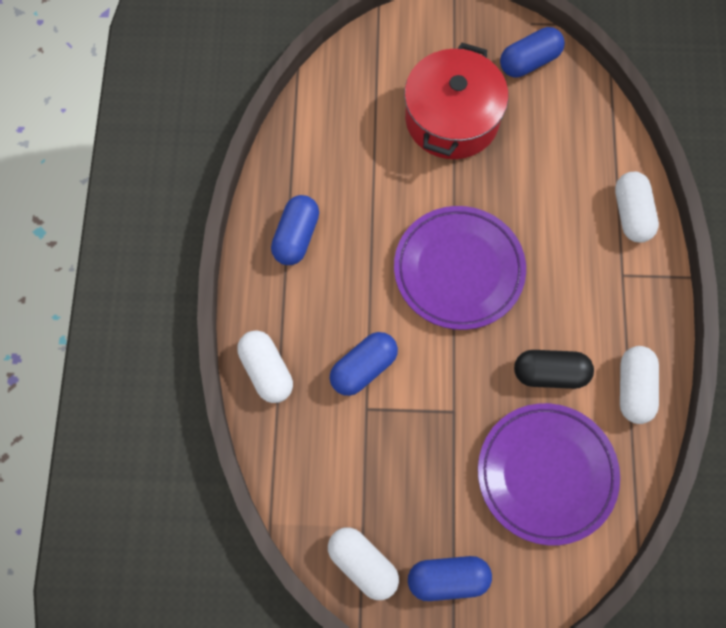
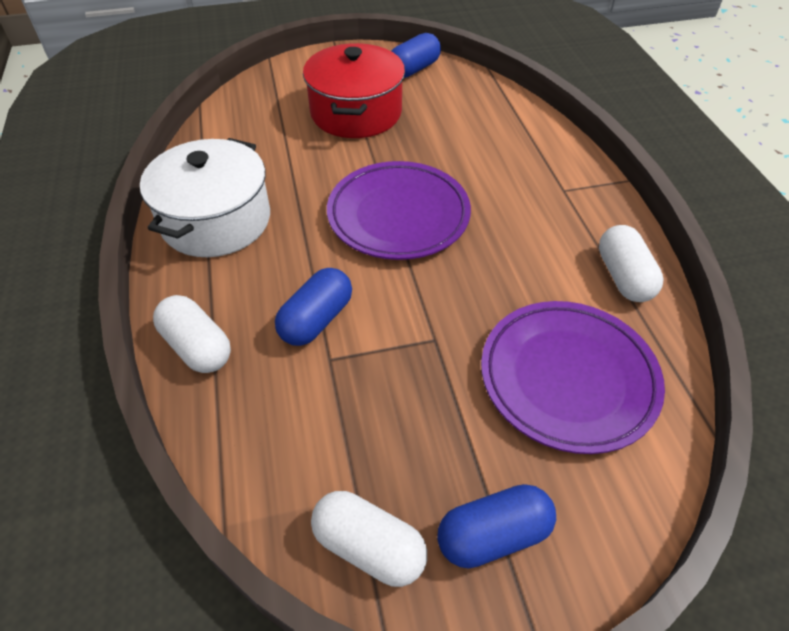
camera: 15 degrees left, 20 degrees down
(296, 237) = (216, 220): blue capsule -> white pot
(550, 374) = (529, 282): black capsule -> none
(632, 214) = (550, 146): white capsule -> none

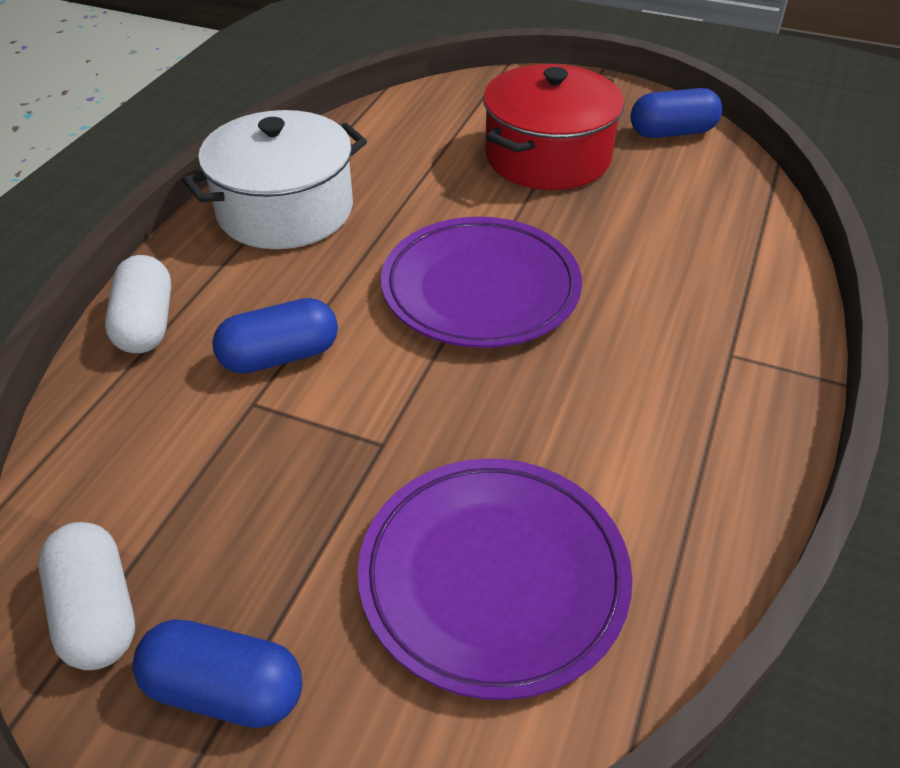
camera: 35 degrees right, 5 degrees down
(623, 277) = (703, 500): white capsule -> none

